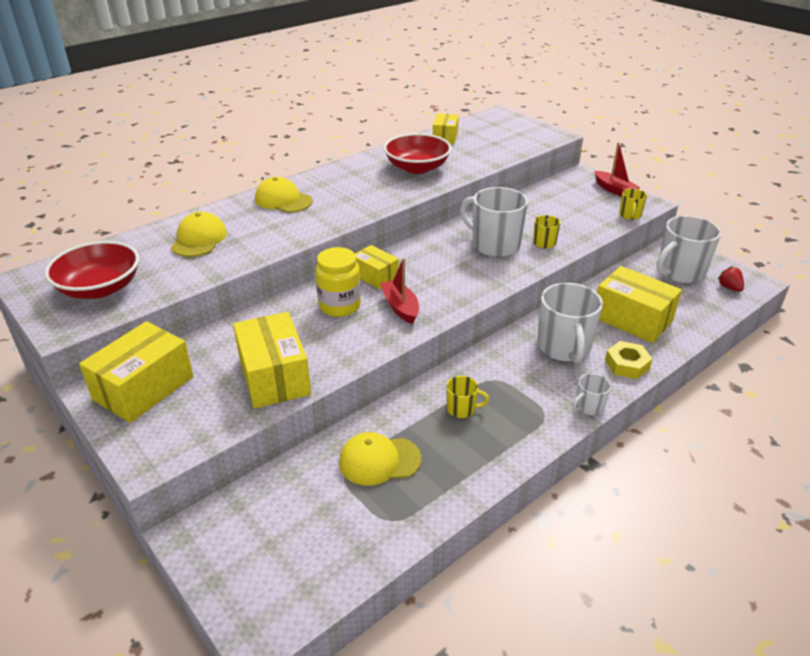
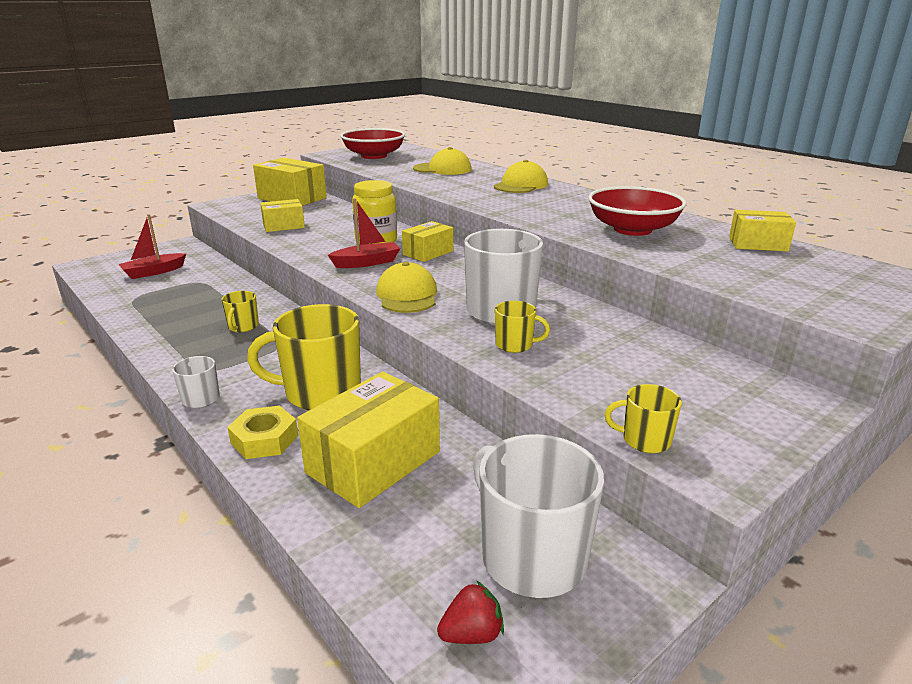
camera: 90 degrees right, 10 degrees down
(274, 376) = (283, 226): yellow box -> yellow box, size x0.59
(379, 460) = (201, 293): yellow cap -> yellow cap (407, 295)
(564, 347) = (321, 393): white mug -> yellow mug
(614, 190) = (762, 436): red boat -> red boat (153, 272)

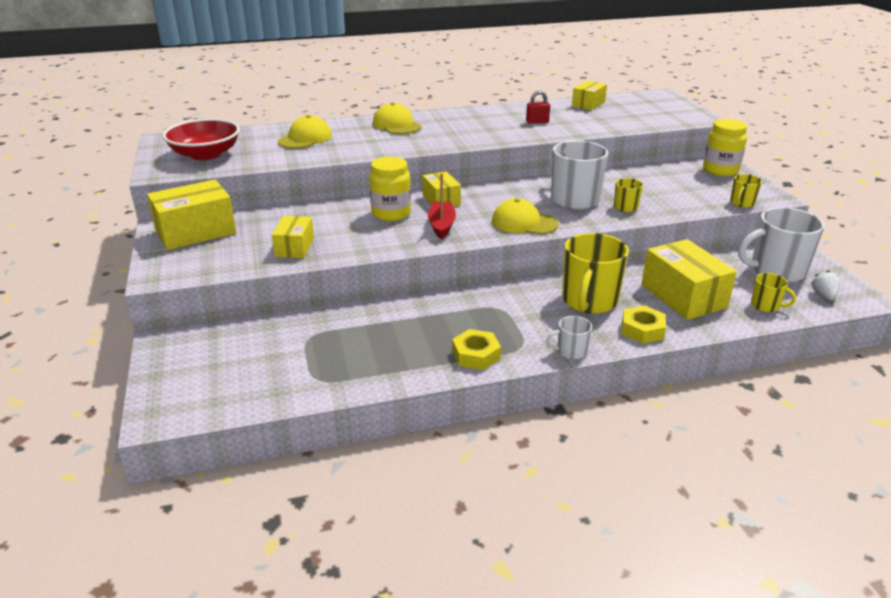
camera: 65 degrees left, 5 degrees up
(153, 272) = (246, 364): red boat -> none
(182, 350) = (476, 355): none -> yellow nut
(243, 327) = (448, 321): yellow mug -> yellow mug (765, 306)
(472, 634) = (823, 296): red strawberry -> white strawberry
(632, 229) = (537, 122): red bowl -> red padlock
(771, 406) = (720, 170): none -> yellow jar

